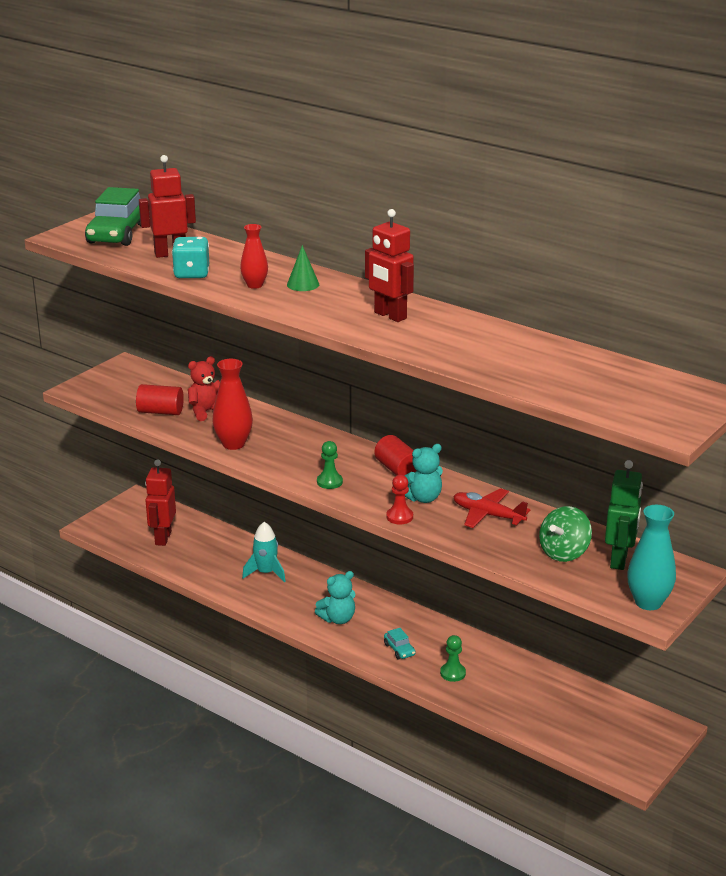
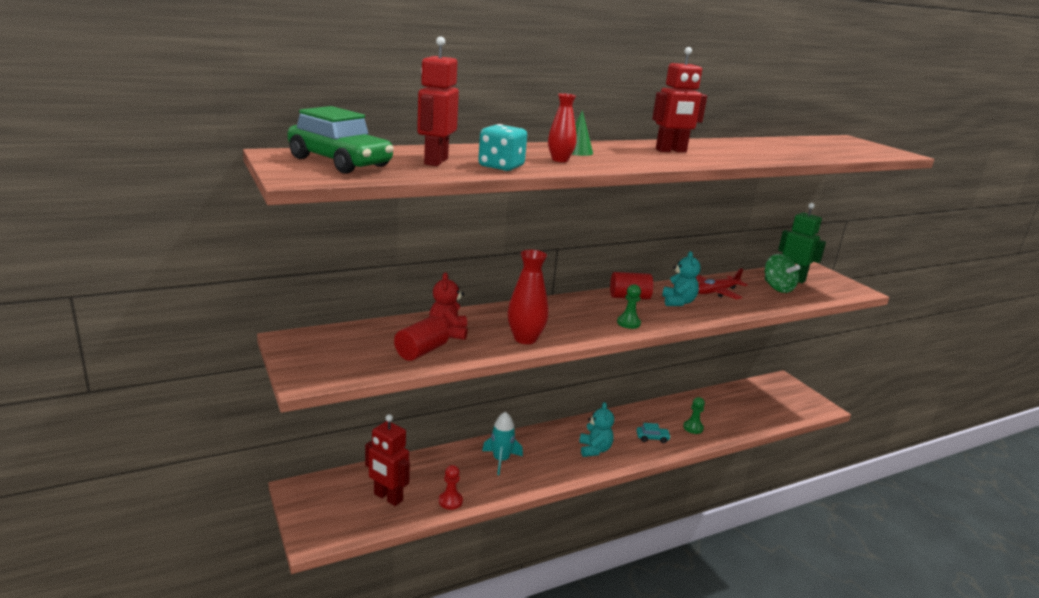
camera: 65 degrees left, 5 degrees down
(399, 517) = (701, 317): red pawn -> red pawn (450, 501)
(648, 602) = (845, 287): turquoise vase -> none

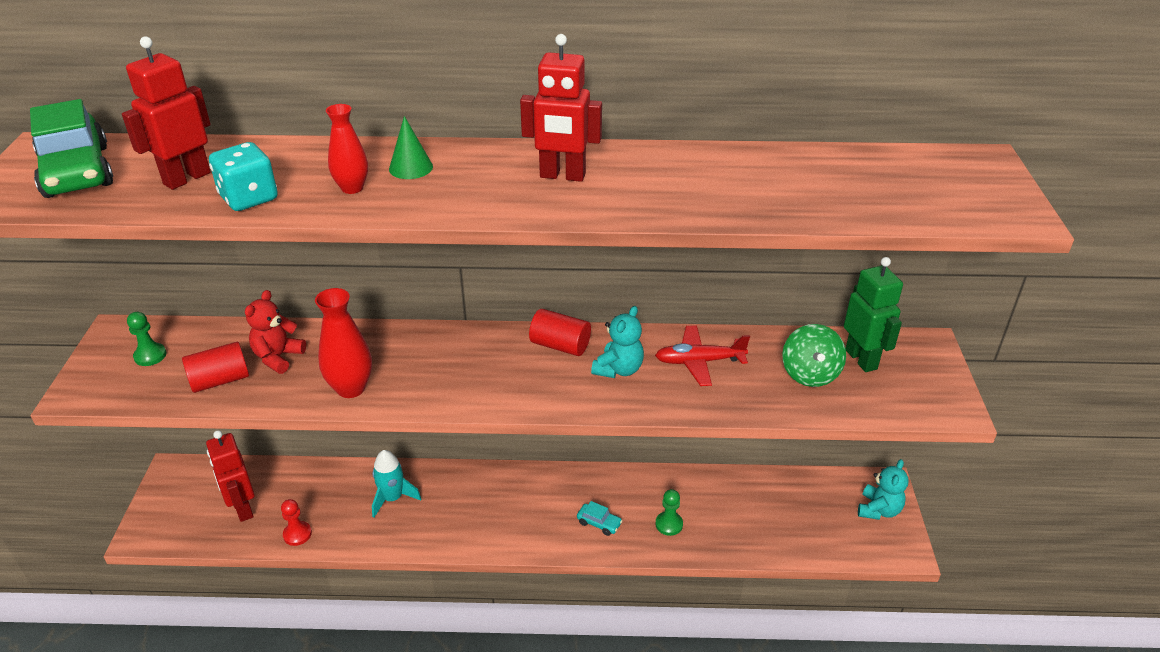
camera: 30 degrees right, 15 degrees up
(594, 449) = (511, 517): turquoise teddy bear -> turquoise teddy bear (878, 510)
(628, 323) = (506, 392): green pawn -> green pawn (150, 356)

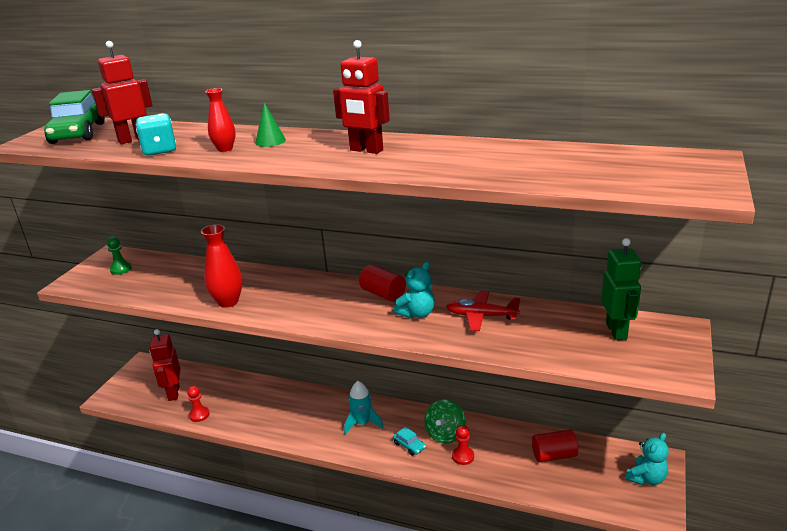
camera: 20 degrees right, 10 degrees down
(220, 380) = (152, 287): red cylinder -> red cylinder (554, 455)
(278, 357) = (194, 279): red teddy bear -> none
(392, 498) = (271, 403): turquoise rocket -> turquoise rocket (362, 423)
(669, 524) = (463, 456): green pawn -> red pawn
(810, 374) = (567, 335): green spinning top -> green spinning top (445, 434)

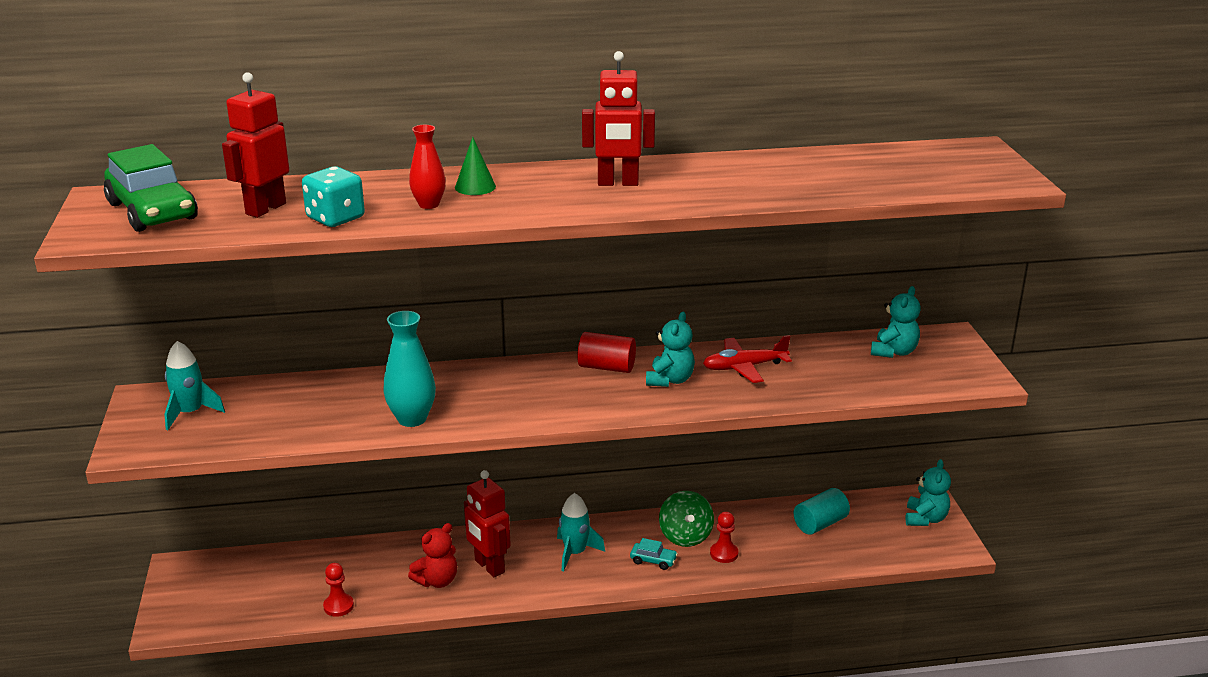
camera: 30 degrees left, 0 degrees up
(121, 269) = (190, 413): green pawn -> turquoise rocket
(173, 393) = (270, 591): red robot -> red robot (489, 566)
(228, 302) = (412, 419): red vase -> turquoise vase
(265, 416) = (437, 581): none -> red teddy bear
(554, 455) = (820, 523): red cylinder -> turquoise cylinder
(616, 331) = (894, 352): green robot -> turquoise teddy bear

